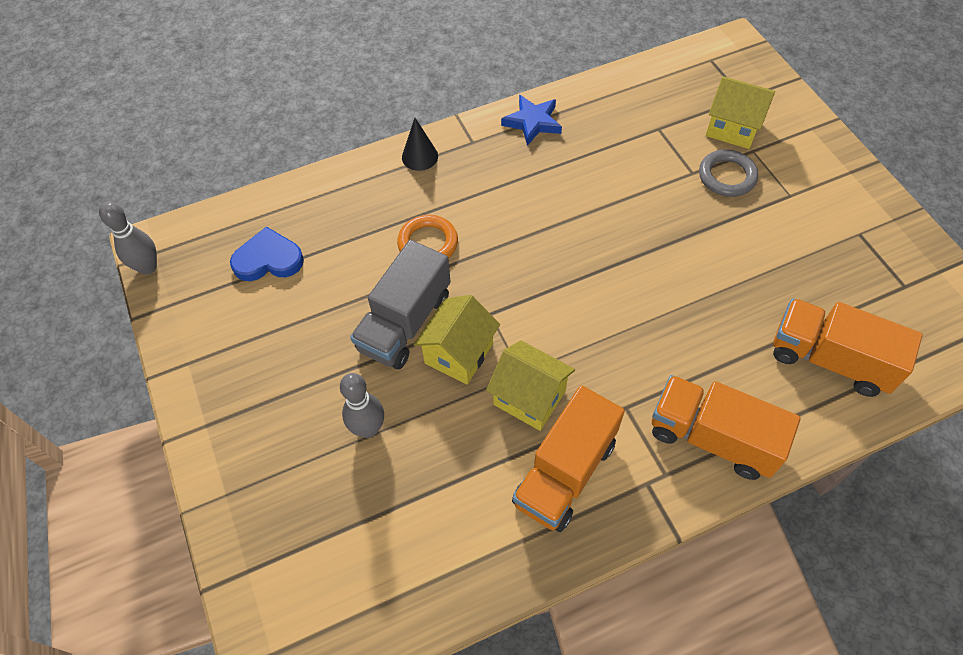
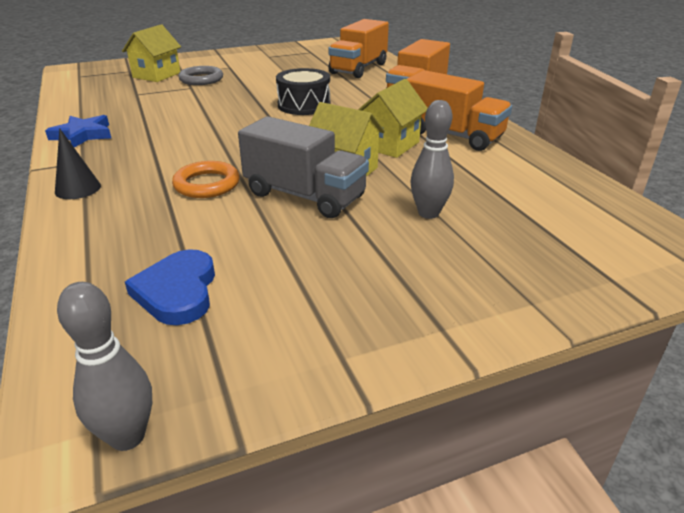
camera: 90 degrees left, 25 degrees down
(648, 300) = (304, 105): none -> black drum

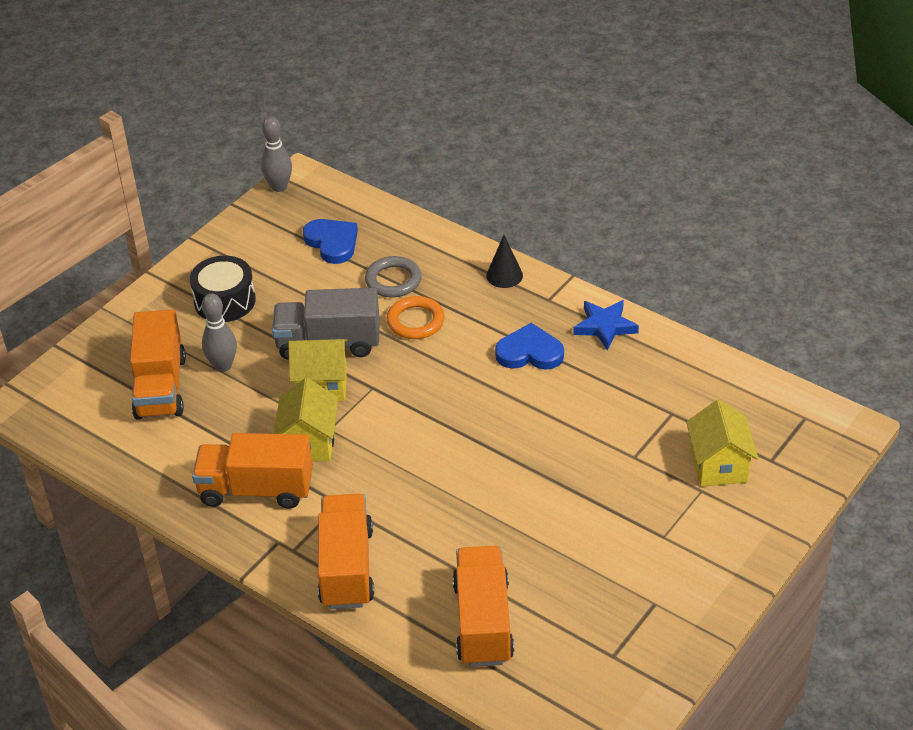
camera: 150 degrees right, 10 degrees up
(158, 139) = (529, 352): none -> blue heart
(201, 79) = (649, 482): grey ring -> grey ring (393, 280)
(304, 105) = (458, 478): black drum -> black drum (225, 301)
(509, 218) = (160, 387): none -> orange truck

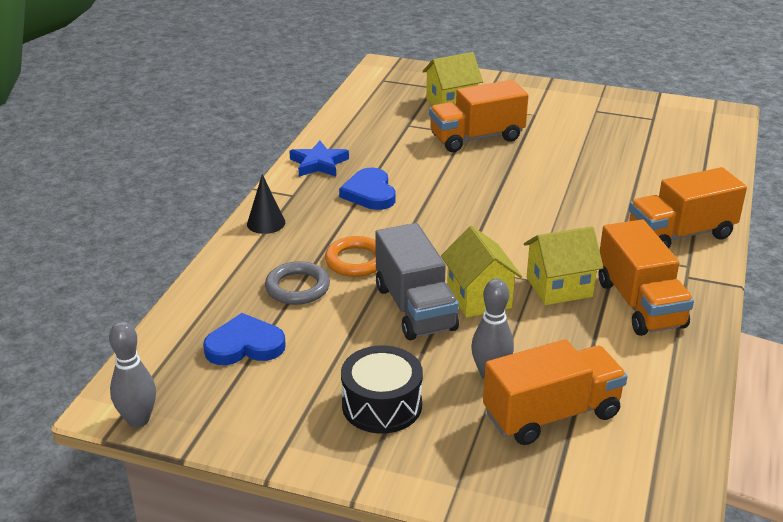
camera: 110 degrees left, 10 degrees down
(332, 243) = (244, 345): blue heart -> blue heart turned 45 degrees clockwise
(483, 622) = (673, 167): orange truck -> orange truck (476, 138)

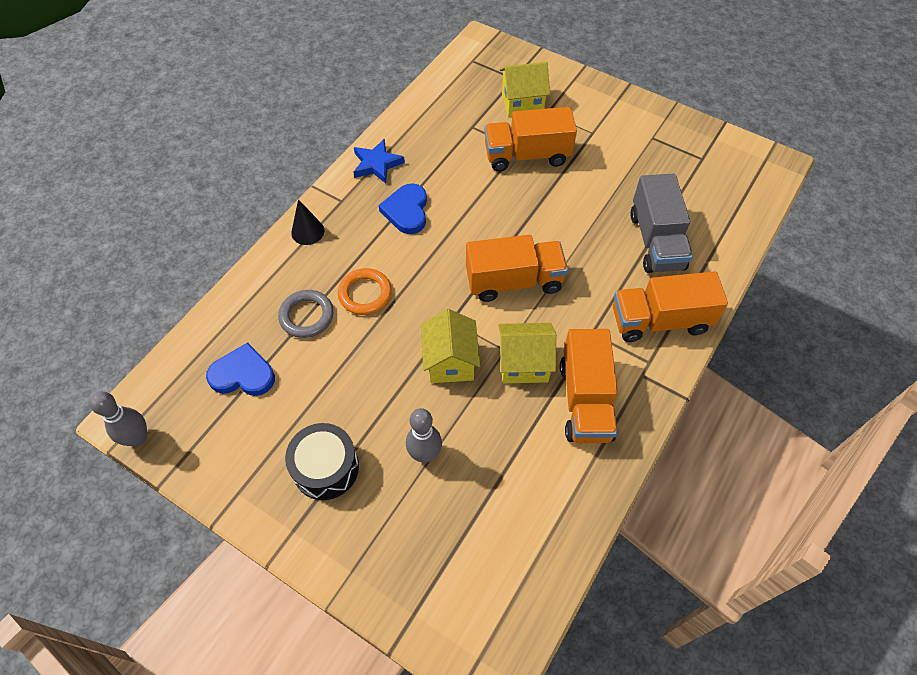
camera: 15 degrees right, 25 degrees up
(415, 308) = (393, 362): grey truck -> grey truck (656, 241)
(551, 414) = (457, 512): orange truck -> orange truck (514, 281)

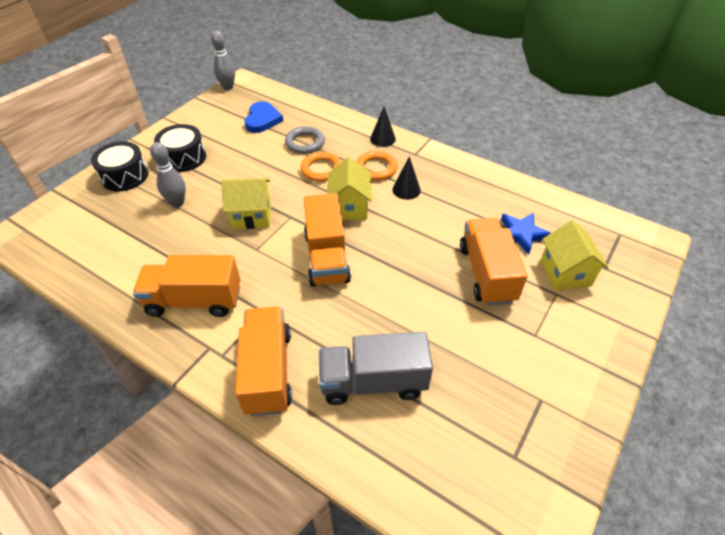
camera: 90 degrees right, 10 degrees down
(364, 544) = (124, 176): none -> black drum
(366, 238) = (376, 168): none -> orange ring
(377, 164) = (458, 171): blue star -> blue star (521, 234)
(406, 211) = (406, 190): blue heart -> black cone
(524, 364) = (240, 260): yellow house -> yellow house (349, 207)

